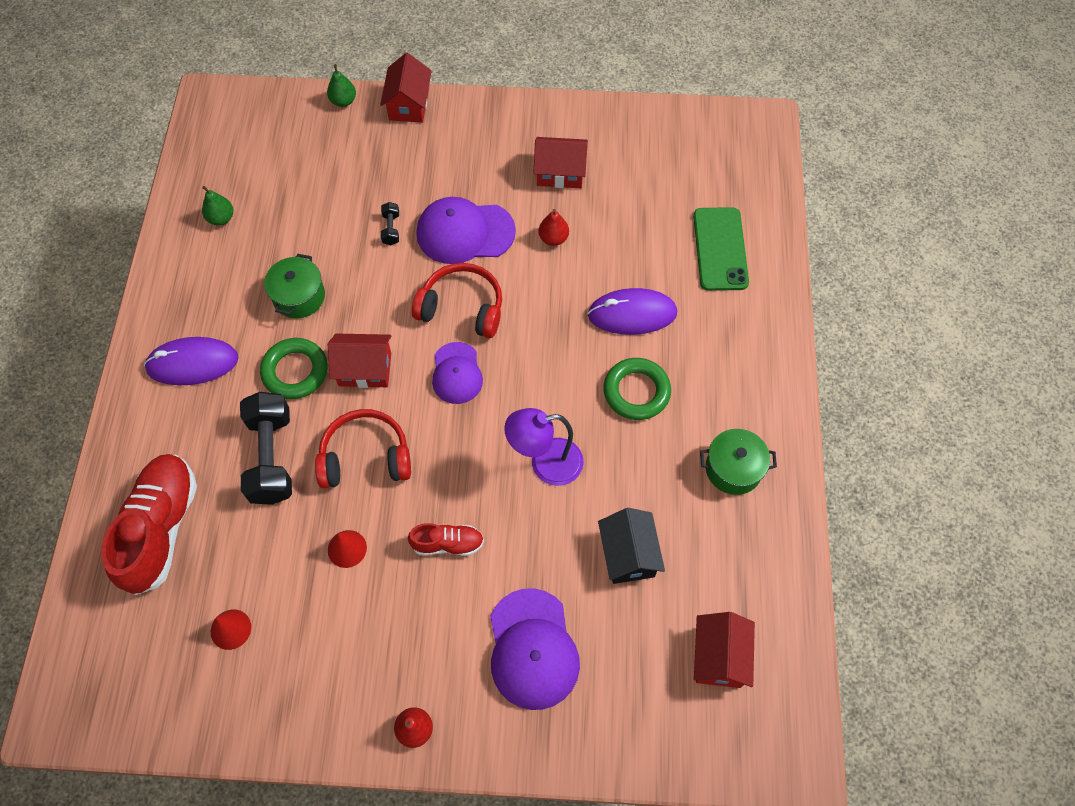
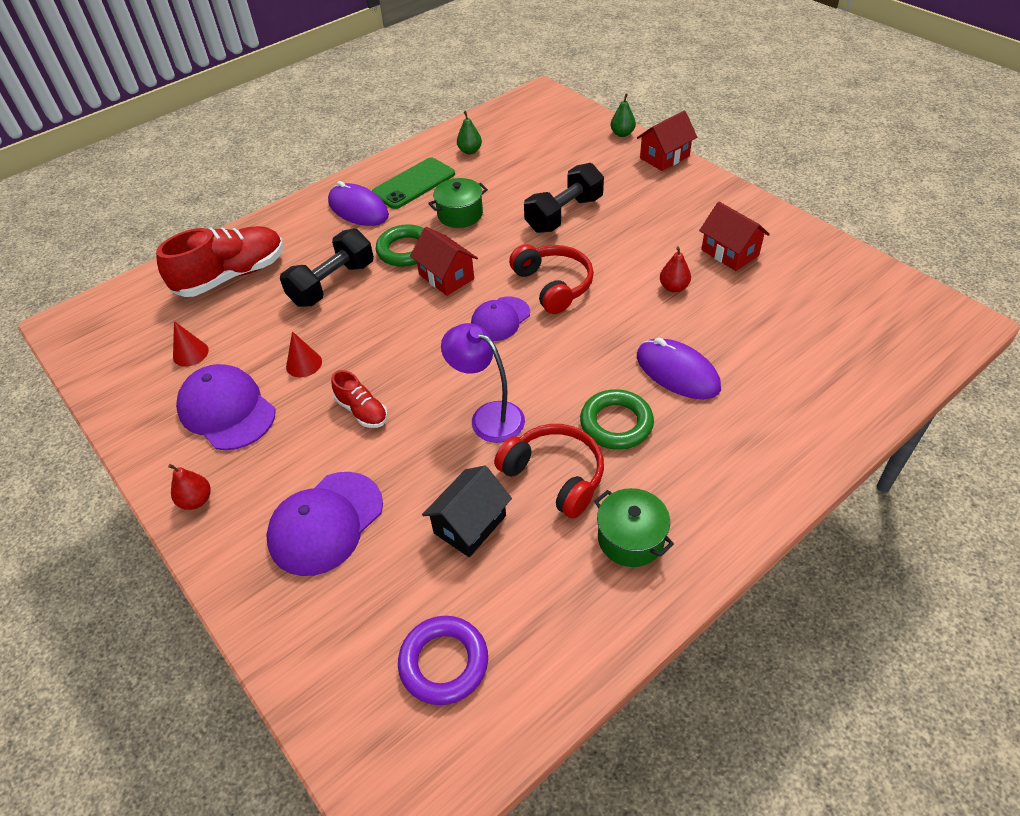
camera: 50 degrees right, 15 degrees down
(365, 457) = (382, 323): red headphones -> red headphones (555, 475)
(391, 229) = (564, 214): black dumbbell -> black dumbbell, size x2.28
(465, 232) = (612, 245): purple cap -> purple cap (227, 410)
(719, 657) = (444, 663): red house -> purple ring
(720, 249) = (812, 380): green phone -> green phone (414, 184)

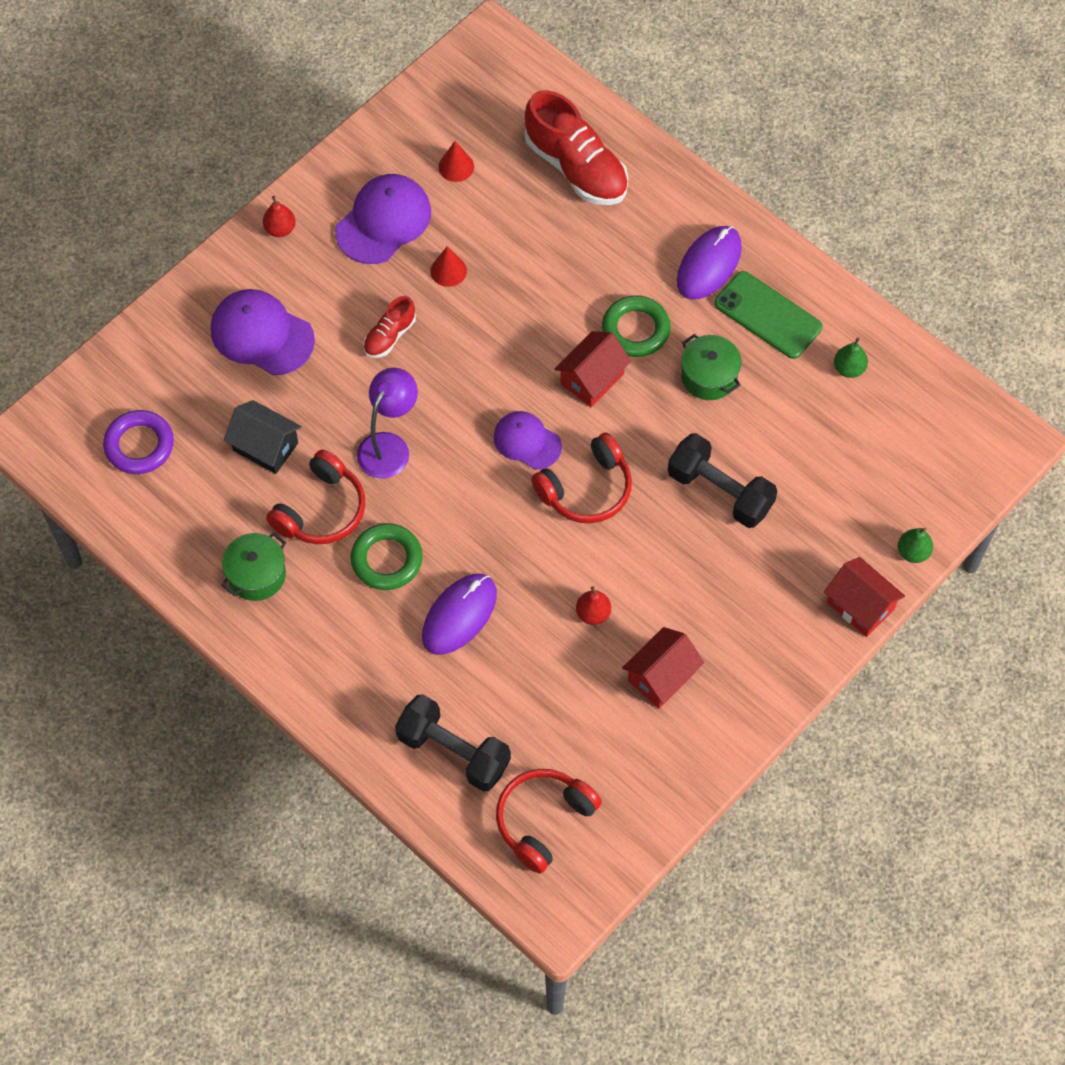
camera: 80 degrees right, 15 degrees up
(332, 284) = (571, 268): black dumbbell -> black dumbbell (453, 751)
(876, 326) = (543, 820): none -> red headphones

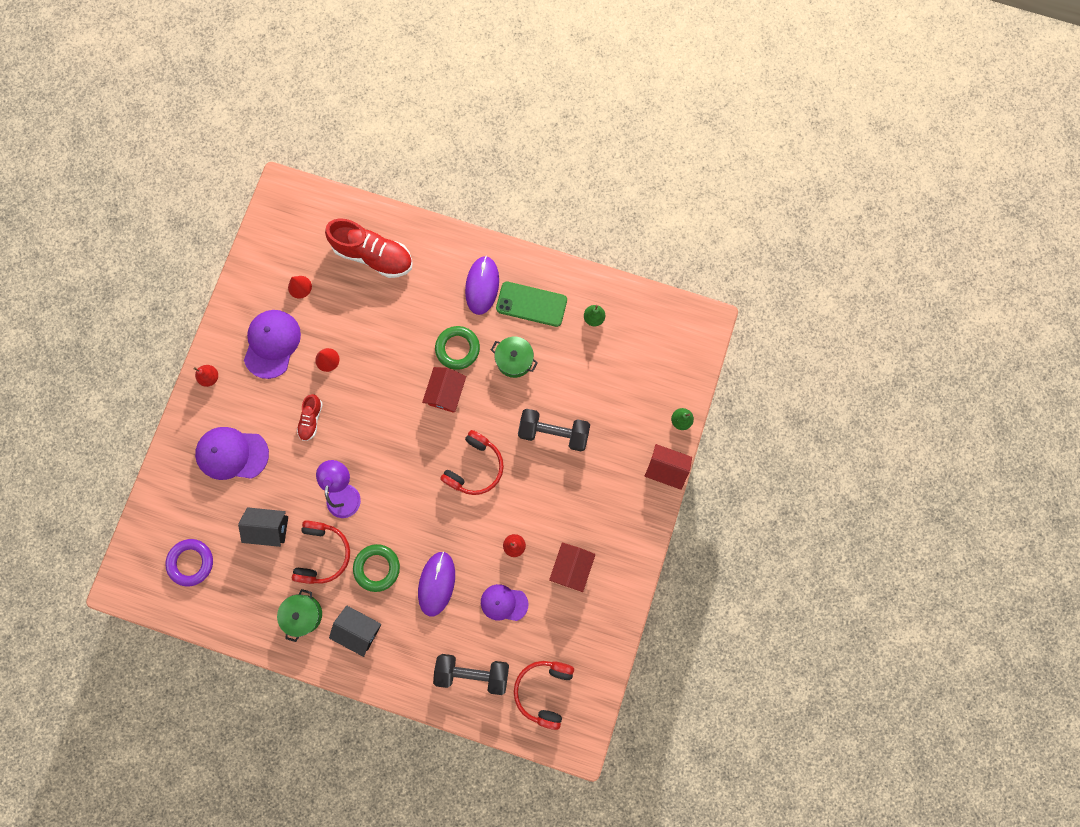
camera: 25 degrees left, 15 degrees up
(323, 627) = (359, 629): none -> black house
(527, 441) = (426, 452): purple cap -> purple cap (504, 603)

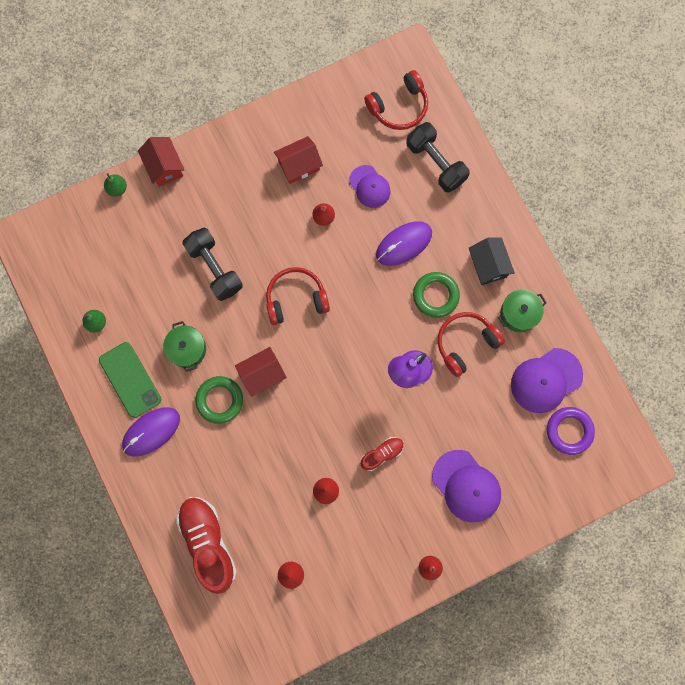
camera: 135 degrees left, 0 degrees up
(269, 528) = (488, 401): black house -> none
(272, 344) = (356, 547): purple cap -> purple cap (546, 380)

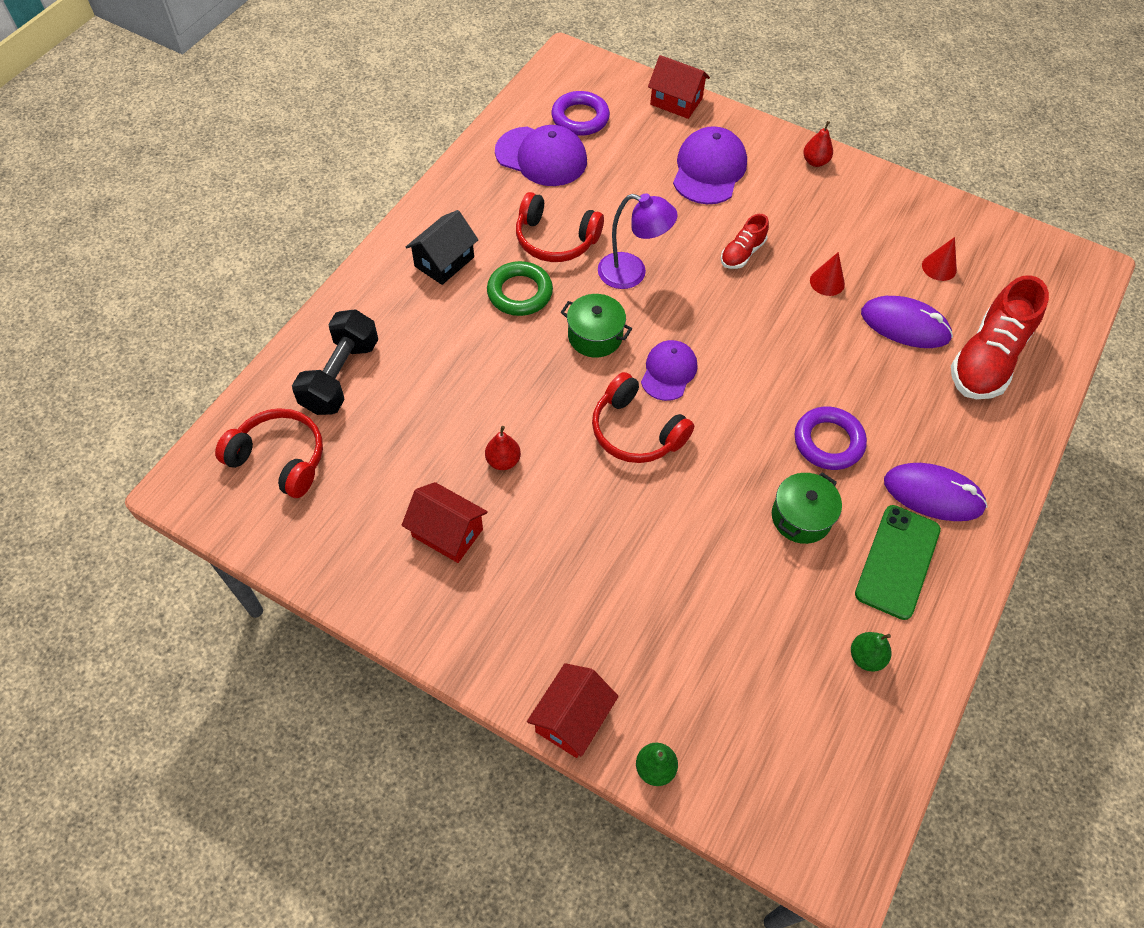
camera: 125 degrees left, 20 degrees down
(214, 268) = (670, 551): black dumbbell -> none
(219, 400) = (828, 442): green ring -> purple ring
(262, 374) = (758, 414): red house -> red house (676, 102)
(369, 186) = (423, 431): purple cap -> purple cap (668, 372)
(382, 454) = (742, 253): red shoe -> red shoe turned 75 degrees counterclockwise
(403, 244) = (477, 355): purple mouse -> purple mouse (905, 325)
(519, 313) = (483, 210): green pot -> green pot (595, 336)

